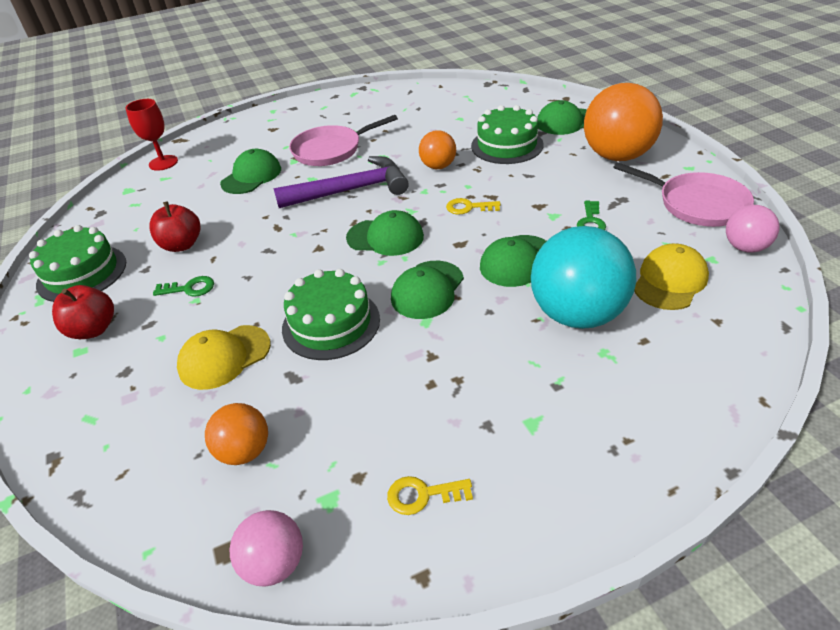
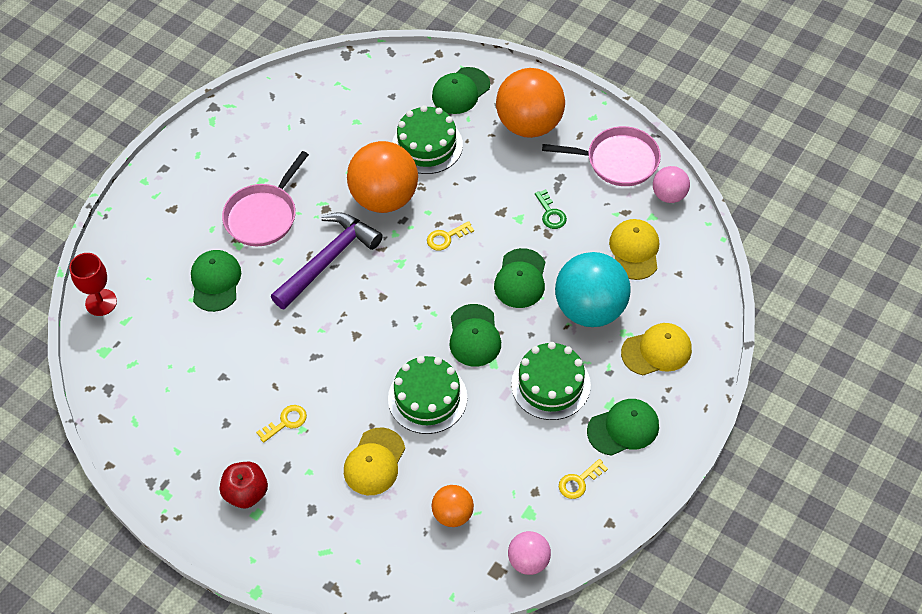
camera: 35 degrees left, 15 degrees up
(82, 273) = (172, 454): green cake -> green cake (550, 384)
(182, 245) = (232, 386): red apple -> none
(189, 288) = (286, 422): green key -> yellow key
(385, 237) = (402, 299): green cap -> green cap (623, 428)
(438, 166) = (384, 198): orange ball -> orange ball, size x1.92
(637, 389) = (656, 351): none -> yellow cap

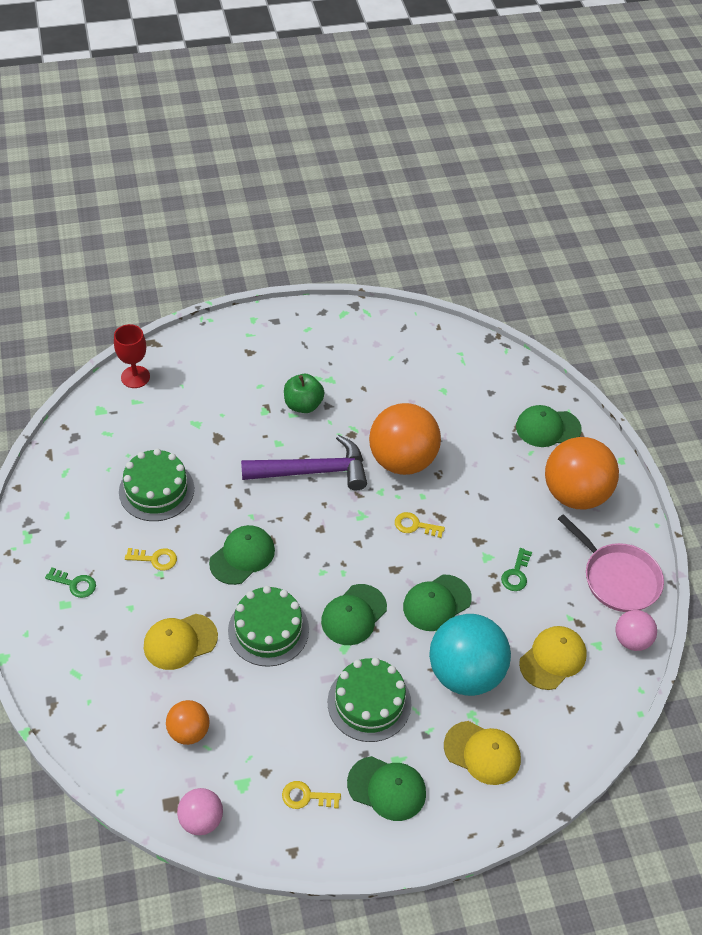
camera: 40 degrees right, 5 degrees down
(215, 282) = (221, 423): green cap -> green cap (242, 556)
(246, 493) = (75, 584): red apple -> green key
(263, 216) = (303, 405): pink pan -> green apple
(427, 145) = (477, 447): green cake -> green cake (156, 490)

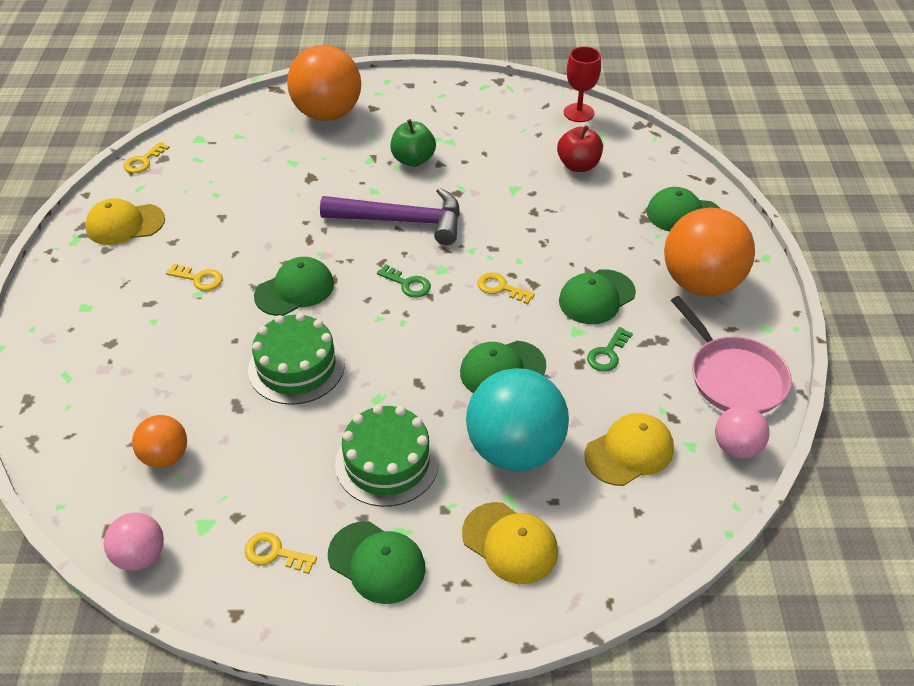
camera: 15 degrees right, 5 degrees down
(57, 443) = (143, 161): none -> yellow key
(75, 584) = (104, 290): green key -> green key (408, 284)
(135, 377) = (246, 115): red goblet -> red goblet (578, 113)
(156, 490) = (227, 216): green cake -> none
(180, 641) = (193, 363): yellow cap -> yellow cap (125, 224)
(353, 615) = (400, 366): green cap -> green cap (596, 297)
(402, 460) = (506, 224): orange ball -> orange ball (327, 114)
(448, 389) = (578, 165): none -> red apple

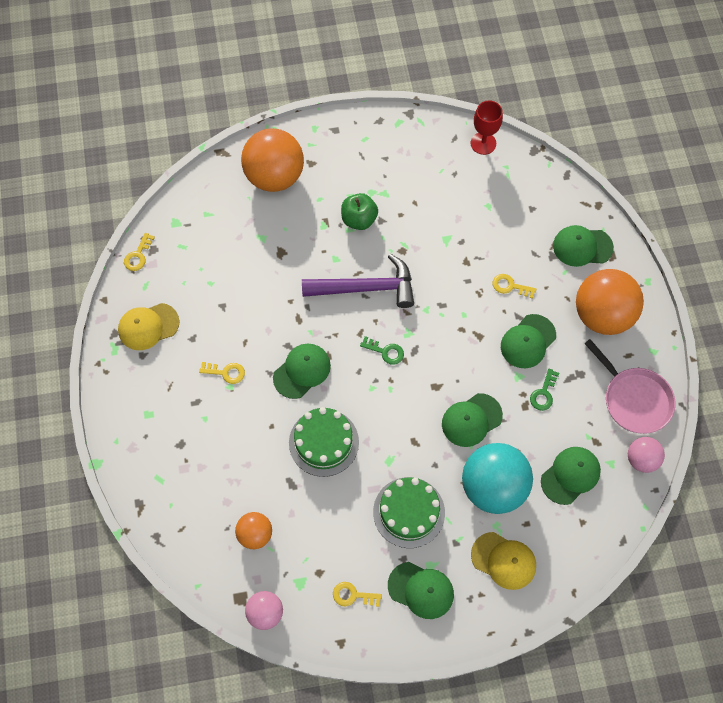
camera: 10 degrees left, 20 degrees up
(500, 288) = (455, 344): yellow key -> yellow key (510, 286)
(578, 165) = (492, 205): red apple -> none
(629, 452) = (570, 475): yellow cap -> green cap

